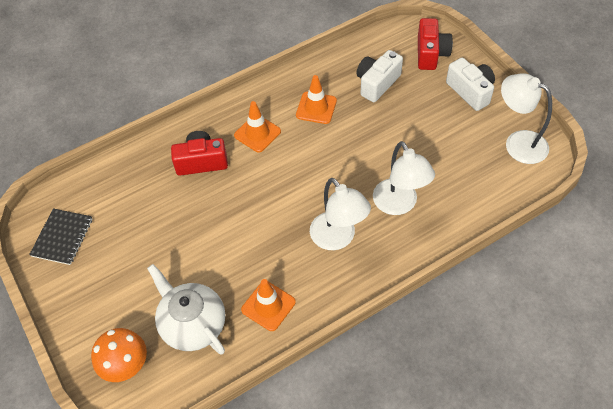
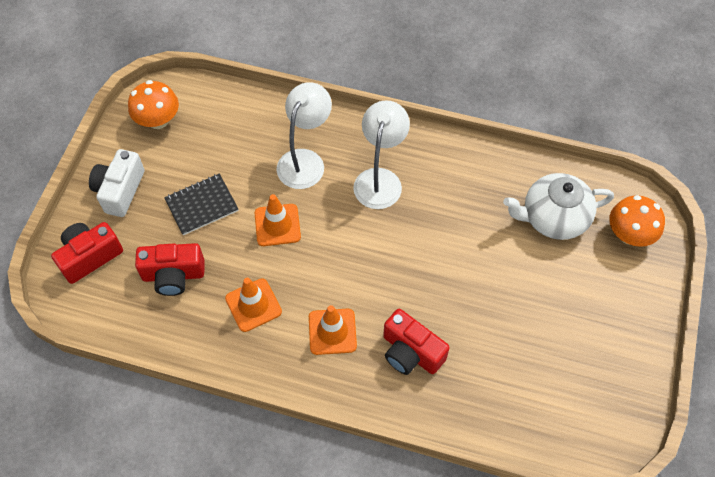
camera: 135 degrees left, 5 degrees up
(62, 237) = (602, 396): black notebook -> black notebook (202, 205)
(192, 324) = (553, 218): white teapot -> white teapot turned 75 degrees clockwise
(268, 306) = (484, 181): orange traffic cone -> orange traffic cone (277, 225)
(377, 83) = (173, 275): white camera -> red camera
(518, 143) = (158, 120): white lamp -> orange mushroom

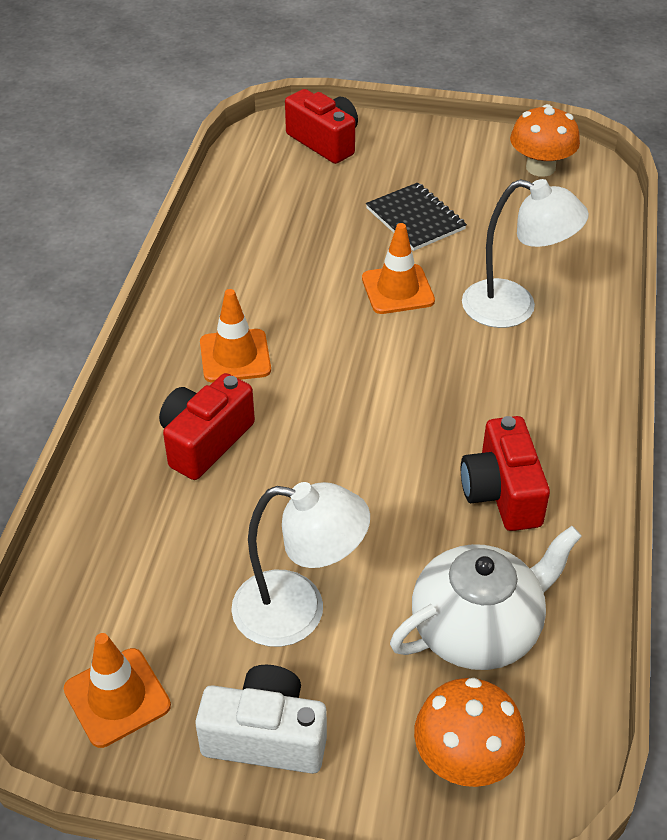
camera: 85 degrees right, 15 degrees down
(120, 190) = (423, 151): white camera -> white camera (266, 736)
(173, 275) = (307, 207): red camera -> red camera (502, 493)
(253, 305) = (270, 279): orange traffic cone -> orange traffic cone (117, 697)
(380, 179) = (502, 391): white lamp -> white lamp (298, 611)
(553, 218) = (477, 629): white teapot -> white teapot turned 75 degrees clockwise

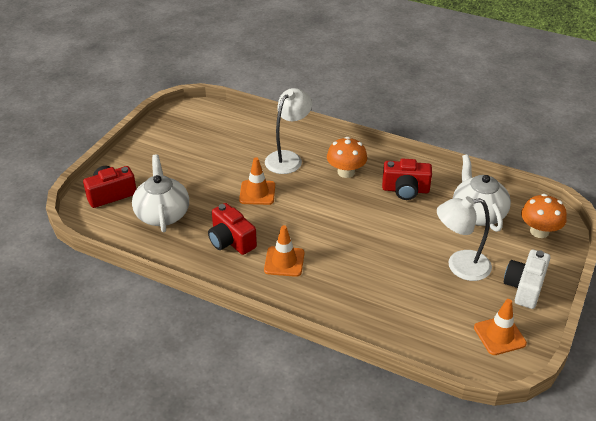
camera: 75 degrees left, 5 degrees down
(205, 441) = (344, 282): red camera -> red camera (231, 241)
(298, 611) = (460, 266): white lamp -> white lamp turned 120 degrees counterclockwise
(300, 201) = (162, 214): none -> white teapot
(415, 219) = (203, 175): black notebook -> none
(540, 167) = (184, 124): orange mushroom -> orange mushroom (346, 172)

